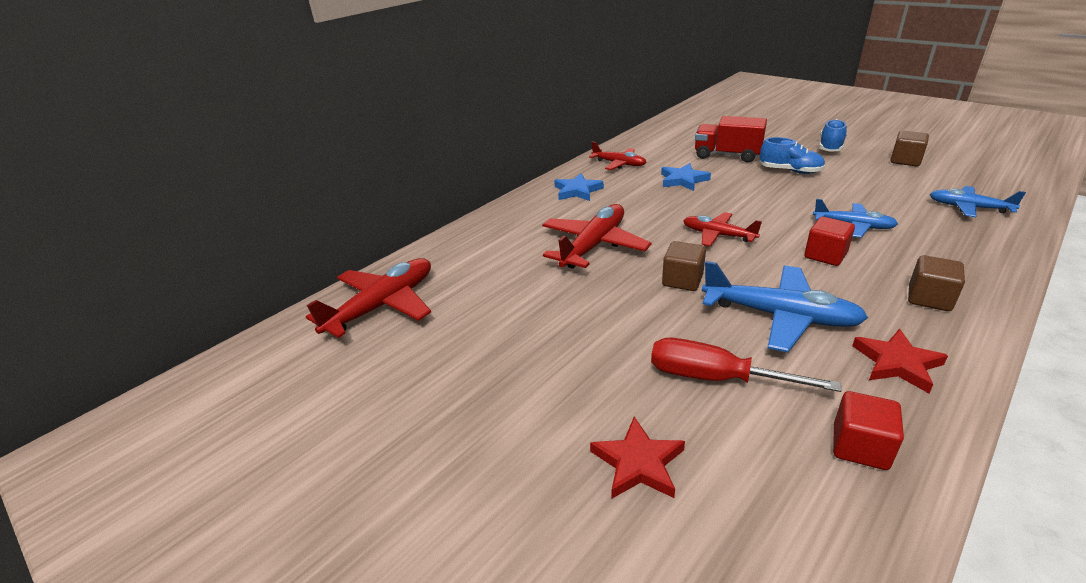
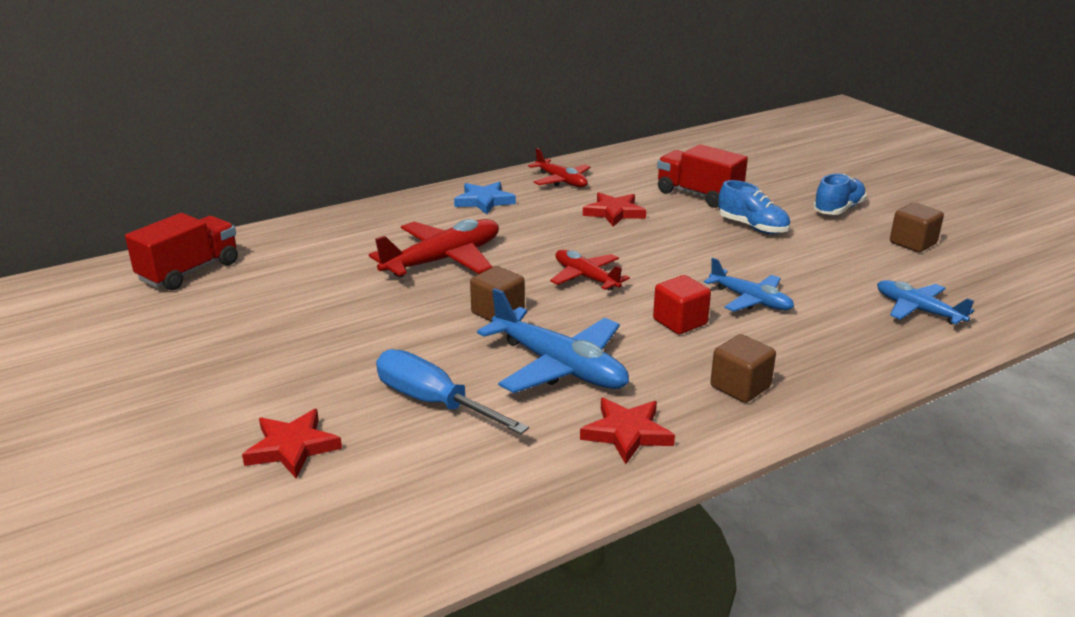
camera: 15 degrees right, 5 degrees down
(383, 306) = (189, 271): red plane -> red truck
(683, 180) = (614, 212): blue star -> red star
(716, 378) = (434, 402): red screwdriver -> blue screwdriver
(860, 447) = (503, 486): red cube -> none

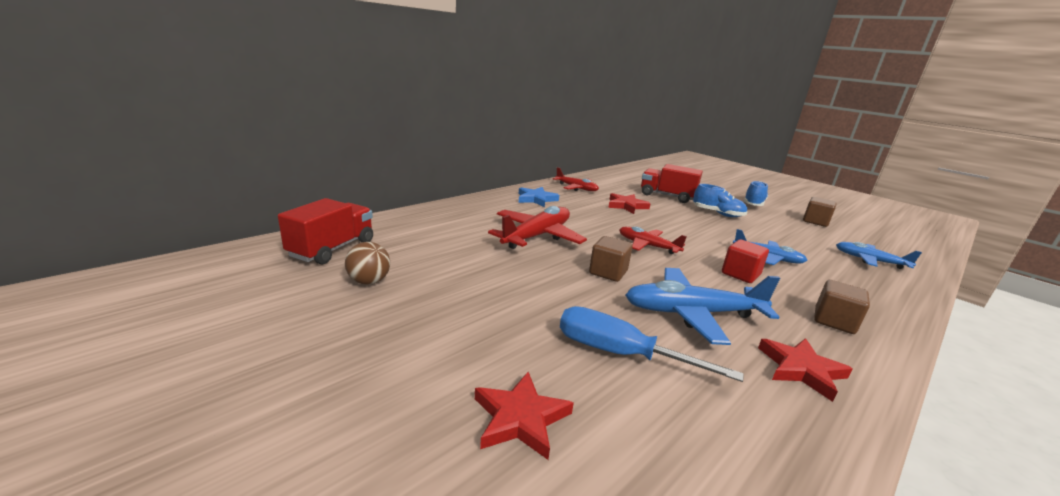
camera: 15 degrees left, 5 degrees down
(213, 312) = (369, 281): none -> brown ball
(559, 366) = (692, 313): blue plane -> blue plane turned 150 degrees clockwise

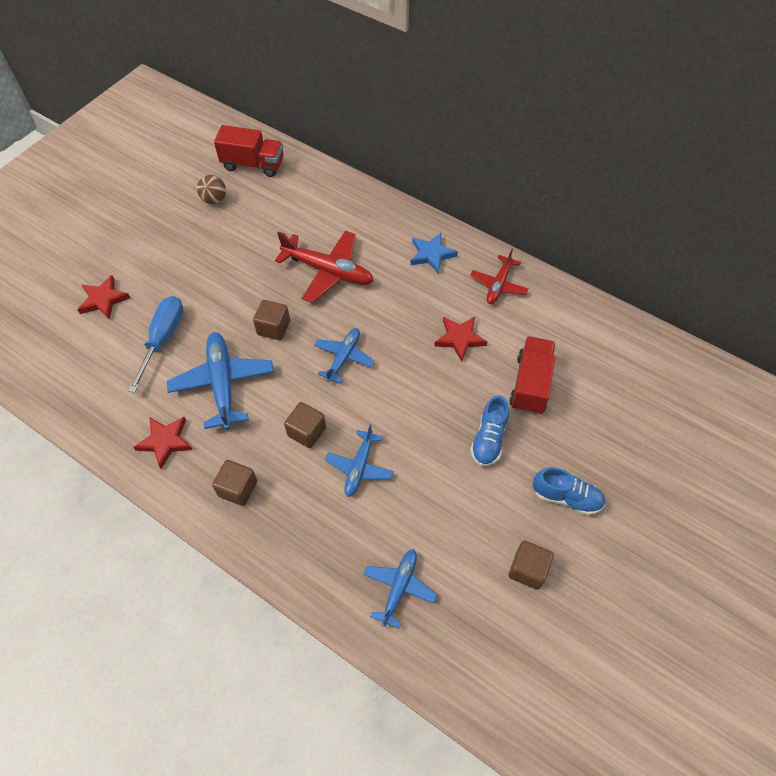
camera: 80 degrees right, 35 degrees up
(647, 246) = (344, 357): red plane -> blue plane
(740, 274) = (307, 432): red cube -> brown cube

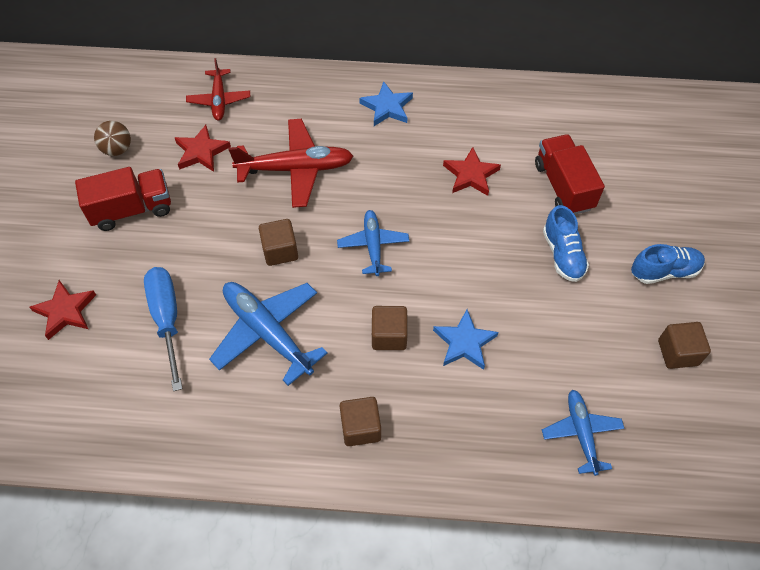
camera: 30 degrees left, 0 degrees up
(165, 441) = (249, 422): red star -> red star (201, 152)
(253, 164) = (134, 95): red truck -> red truck (132, 209)
(359, 467) = (464, 342): blue plane -> blue star
(498, 285) = (470, 108): red plane -> red plane (219, 100)

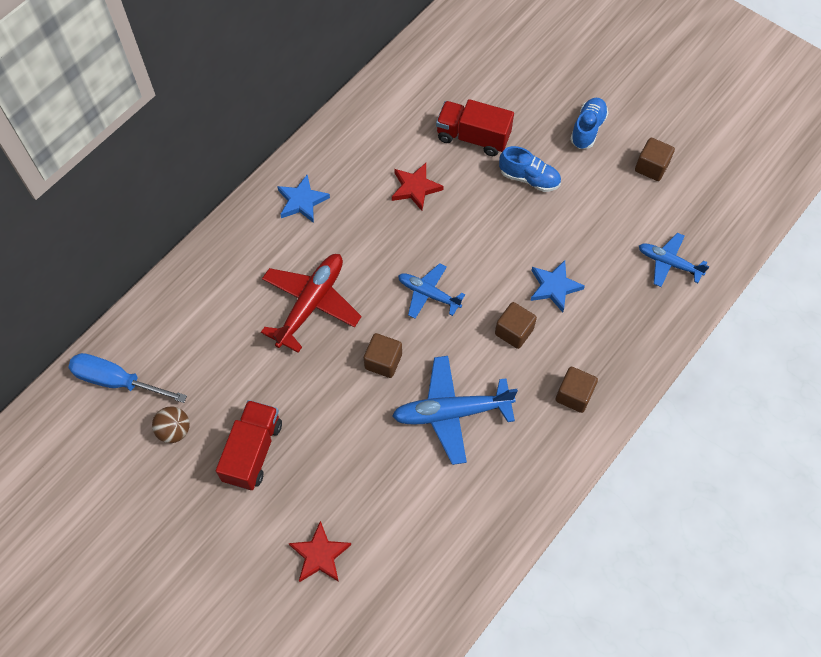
camera: 55 degrees left, 5 degrees up
(167, 320) = (386, 479): blue screwdriver -> blue screwdriver (117, 381)
(201, 152) = (234, 364): red star -> none
(219, 100) = (186, 320): red plane -> none

